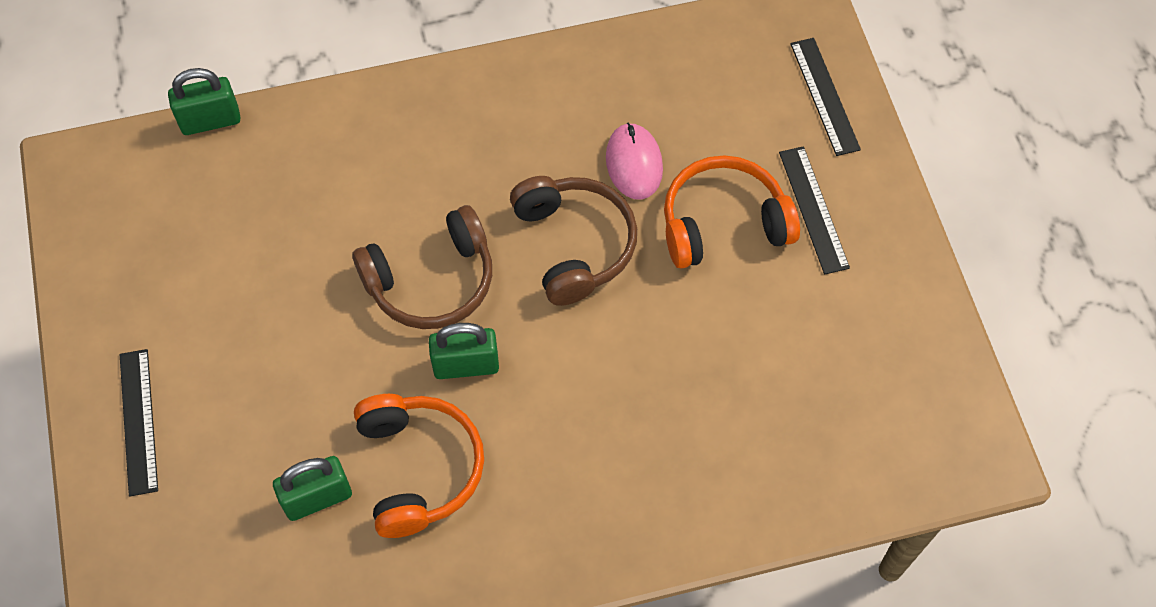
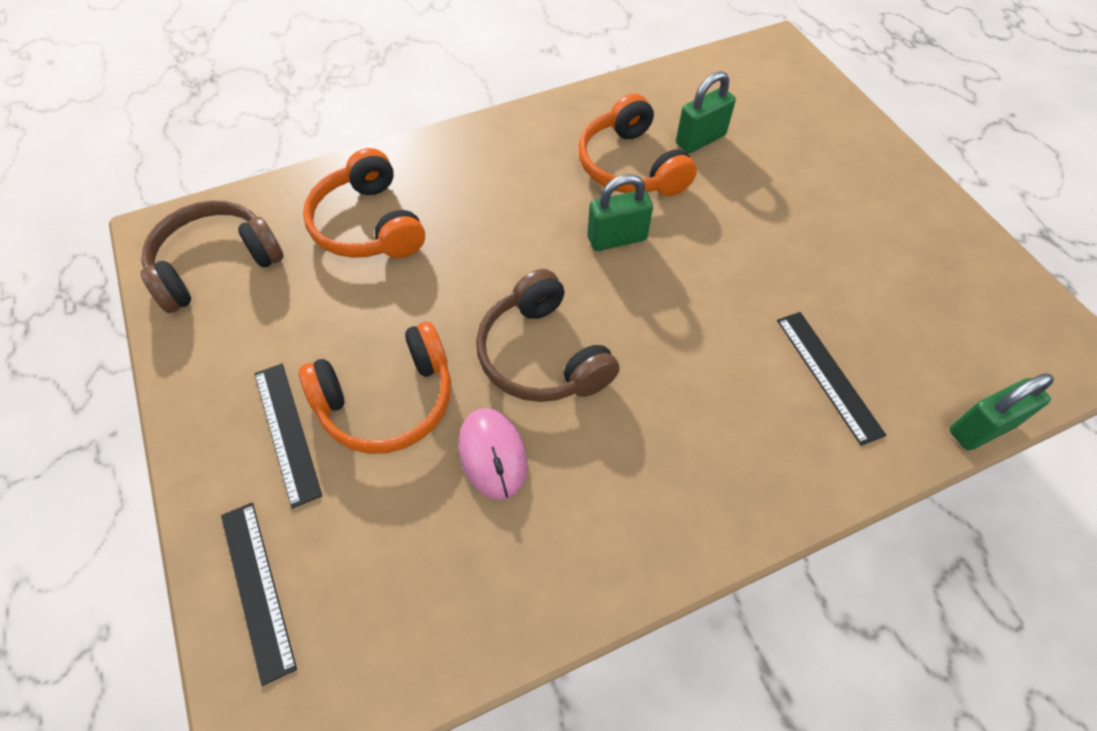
camera: 170 degrees right, 5 degrees down
(138, 421) = (865, 166): black ruler -> black ruler (828, 375)
(431, 281) = (672, 301): brown headphones -> brown headphones (216, 264)
(742, 430) = (368, 225): none -> orange headphones

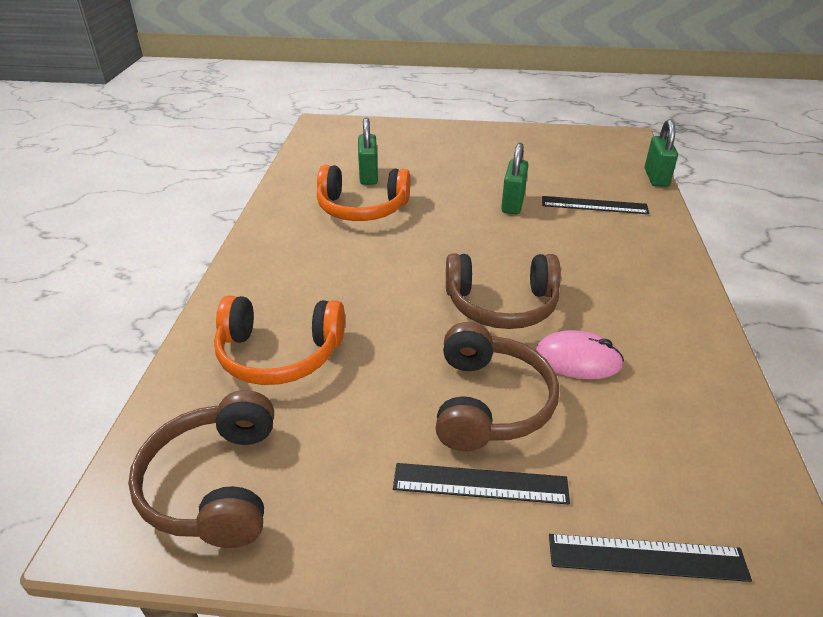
camera: 60 degrees left, 20 degrees down
(388, 401) = (489, 402): orange headphones -> brown headphones
(617, 238) = (422, 236): green padlock -> green padlock (512, 204)

